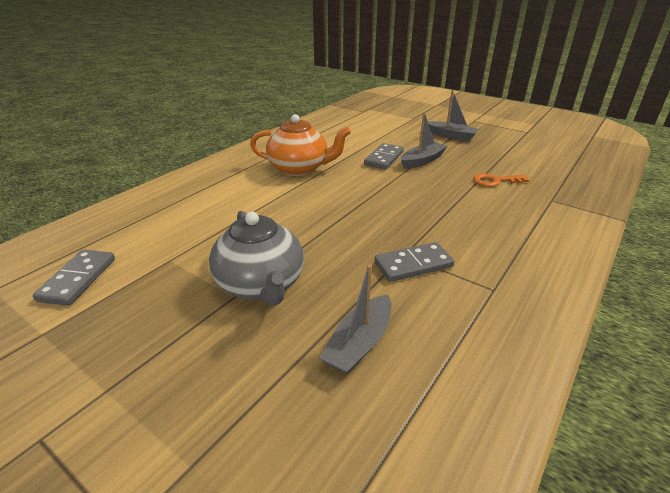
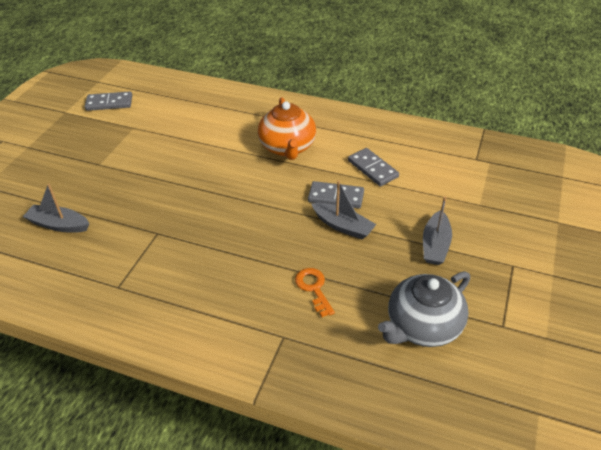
camera: 75 degrees right, 10 degrees up
(261, 285) = (111, 172): grey teapot -> grey teapot (422, 326)
(413, 264) = (144, 239): grey domino -> grey domino (373, 169)

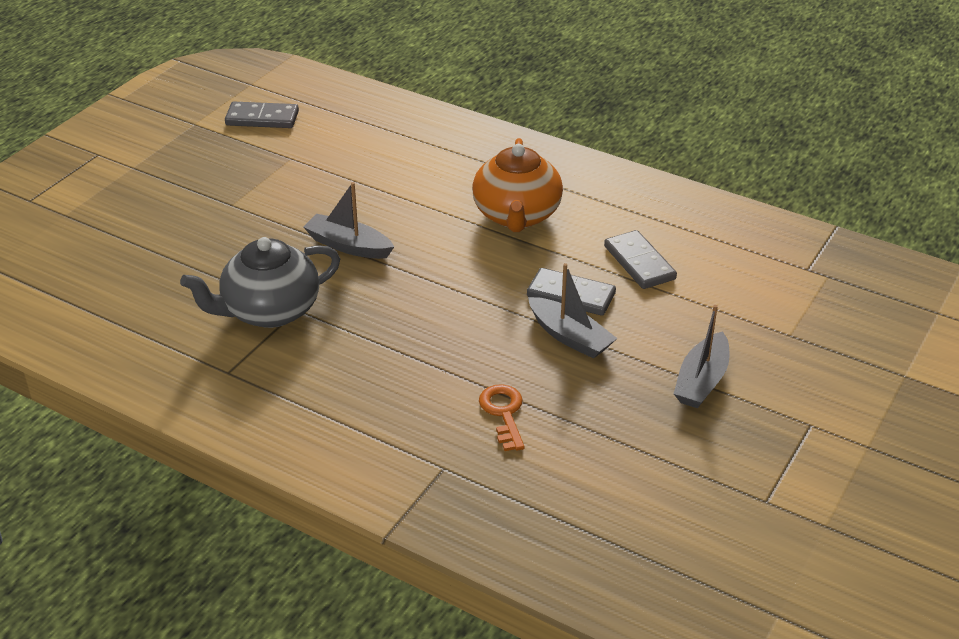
camera: 10 degrees right, 5 degrees down
(59, 225) = (160, 280): grey boat -> grey boat (348, 246)
(422, 326) = (647, 484): grey teapot -> grey teapot (269, 311)

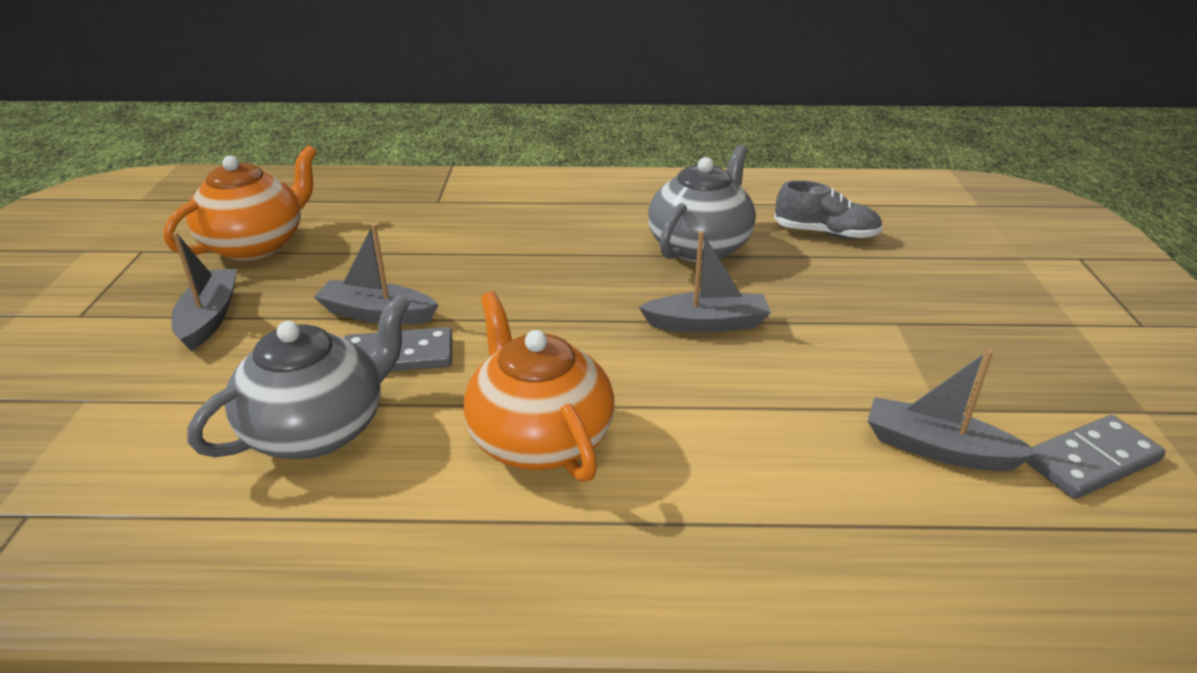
camera: 150 degrees right, 5 degrees down
(157, 286) = (825, 233): none -> grey shoe
(322, 145) = (937, 449): none -> grey boat
(503, 413) = (410, 241): orange key -> none
(639, 263) = (318, 429): grey domino -> grey teapot
(650, 465) = (256, 244): none -> orange teapot

